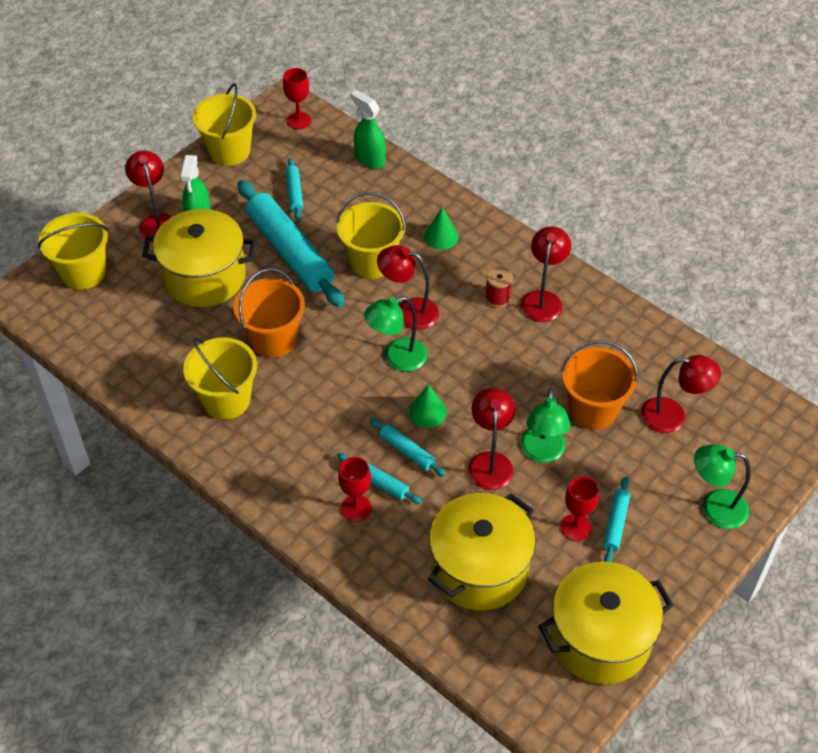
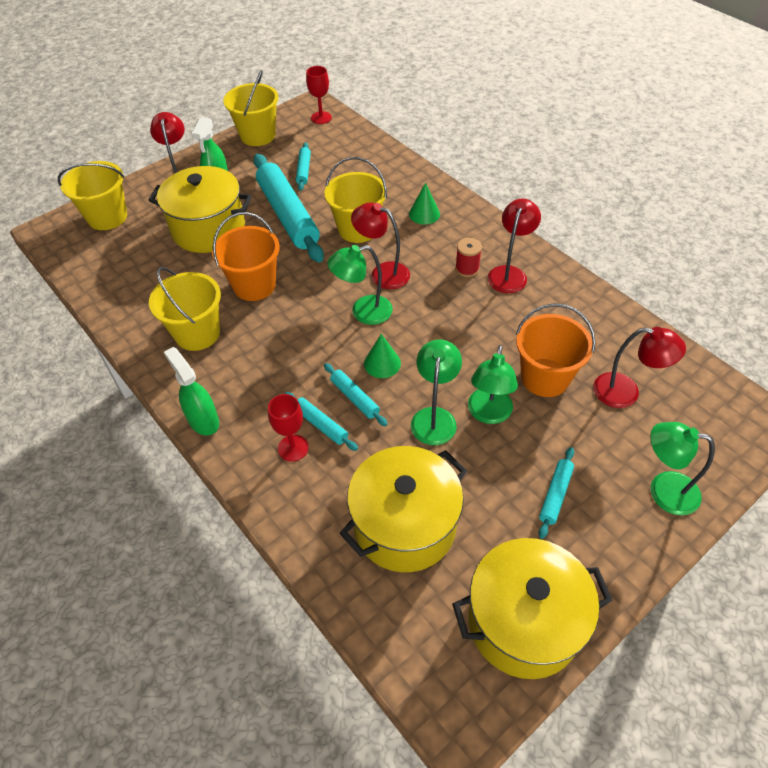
camera: 10 degrees right, 0 degrees up
(369, 159) = (374, 149): green spray bottle -> green spray bottle (203, 420)
(490, 462) = (434, 417): red lamp -> green lamp
(575, 527) = (512, 494): red goblet -> none

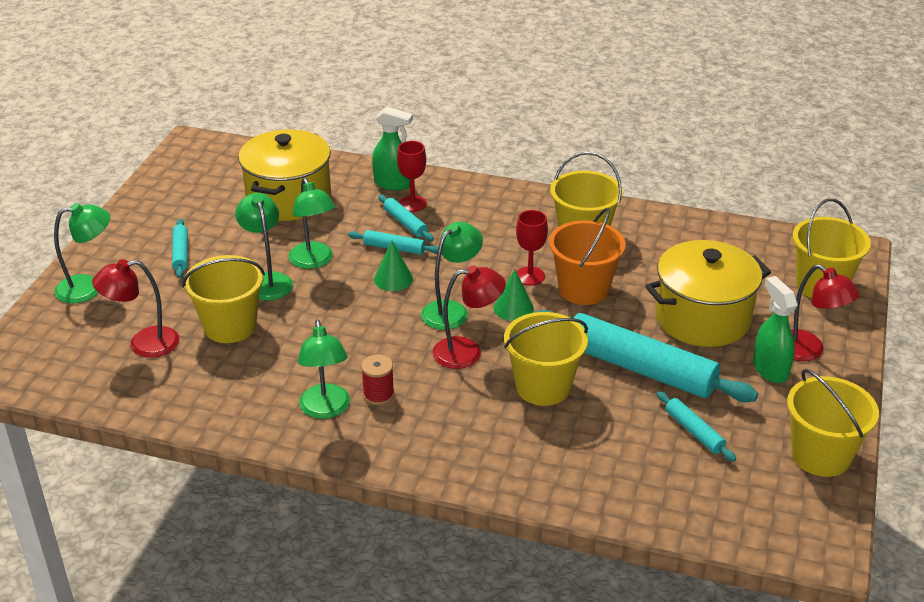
camera: 145 degrees right, 15 degrees down
(203, 420) = (501, 192): green spray bottle -> green spray bottle (393, 184)
(321, 118) = (779, 528): red goblet -> red goblet (530, 276)
(321, 424) = (405, 223): turquoise rolling pin -> turquoise rolling pin turned 45 degrees clockwise
(424, 214) = (483, 439): green cone -> green cone (513, 308)
(509, 273) = (326, 409): red lamp -> green lamp
(523, 622) = (173, 188): yellow pot -> none
(545, 377) = (230, 326): orange bucket -> yellow bucket

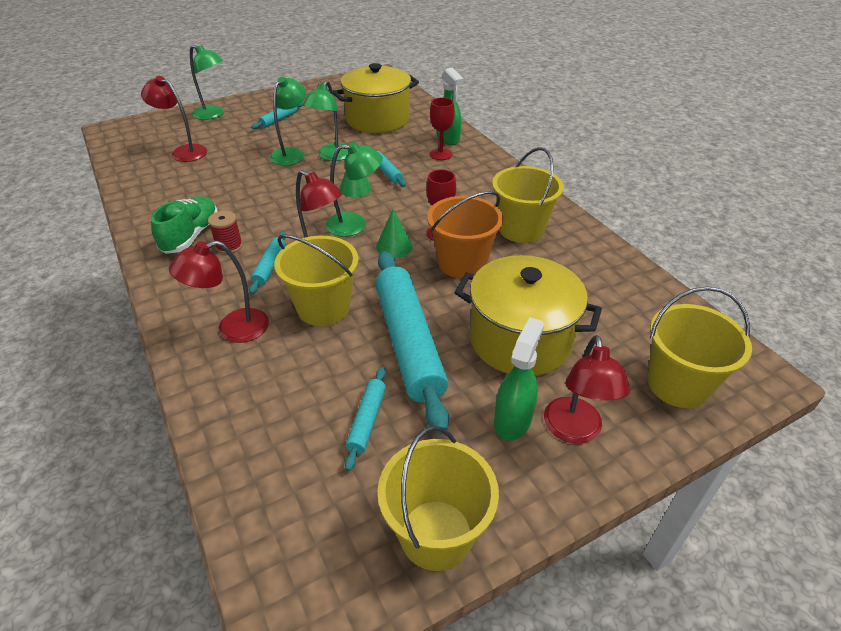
camera: 45 degrees right, 5 degrees up
(230, 326) = (233, 165): yellow bucket -> none
(326, 409) = (191, 236): green lamp -> green shoe
(405, 223) = (417, 162): turquoise rolling pin -> turquoise rolling pin (269, 267)
(505, 447) = (232, 329): none -> red lamp

